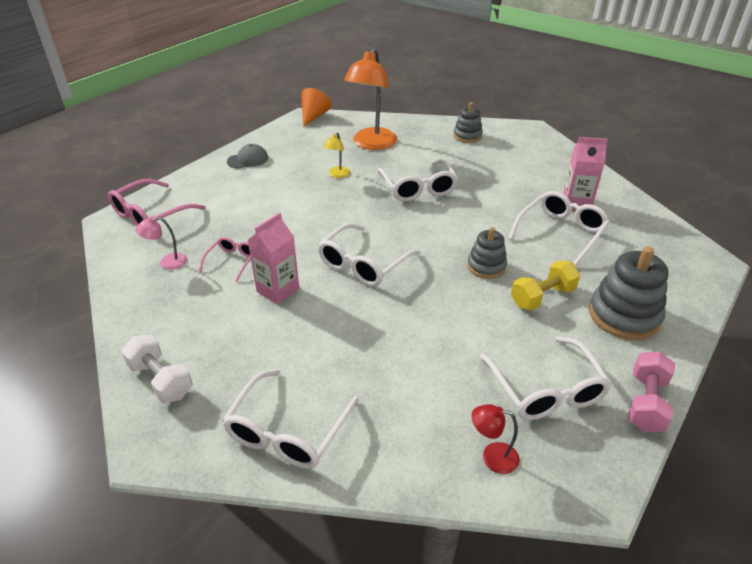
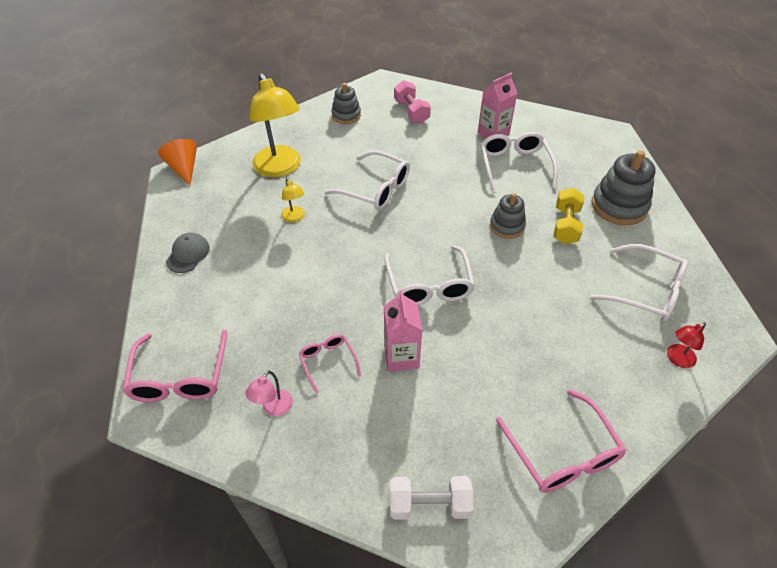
camera: 45 degrees left, 10 degrees up
(288, 431) = (562, 453): white glasses -> pink glasses
(371, 144) = (280, 168): orange lamp -> yellow lamp
(646, 403) = (694, 258): pink dumbbell -> pink dumbbell (411, 112)

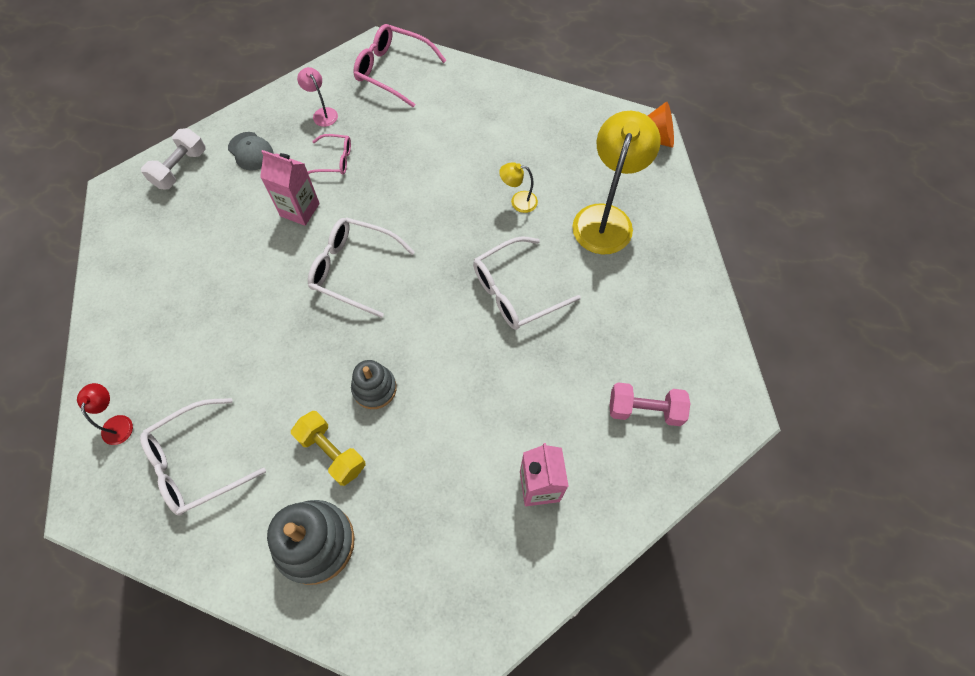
camera: 120 degrees right, 15 degrees up
(188, 254) = (522, 108): grey cap -> grey cap (251, 151)
(280, 168) = (606, 218): yellow lamp -> yellow lamp turned 105 degrees clockwise
(346, 115) = (676, 327): grey stacking toy -> none
(514, 166) = (461, 468): white glasses -> none
(562, 453) = (136, 269): pink glasses -> none

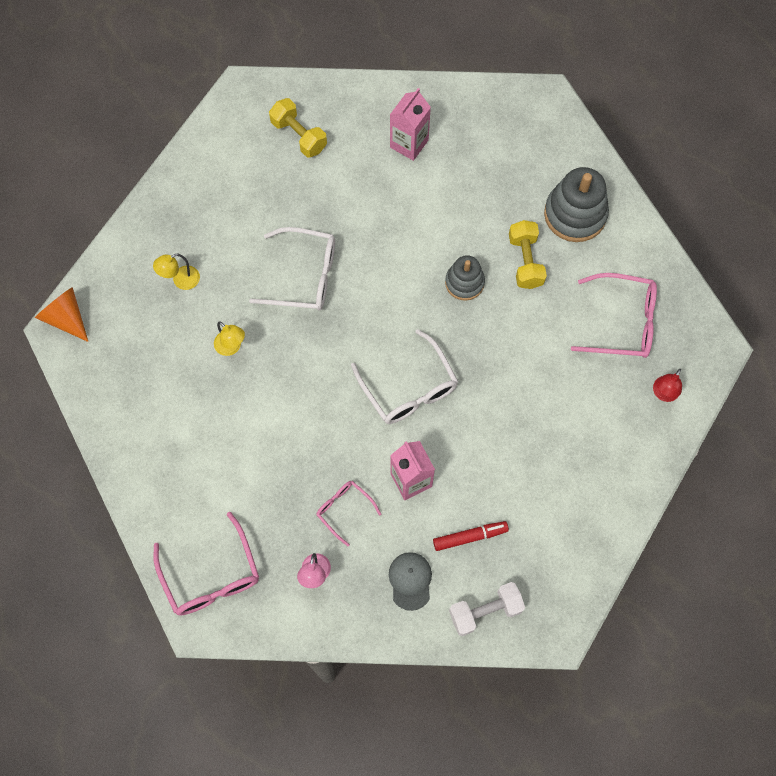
camera: 140 degrees left, 5 degrees up
(196, 463) = (622, 322): white glasses -> pink glasses
(225, 204) = (470, 537): none -> red marker
(606, 218) = (181, 280): yellow lamp -> yellow lamp, size x0.45
(645, 410) = (299, 136): pink dumbbell -> yellow dumbbell

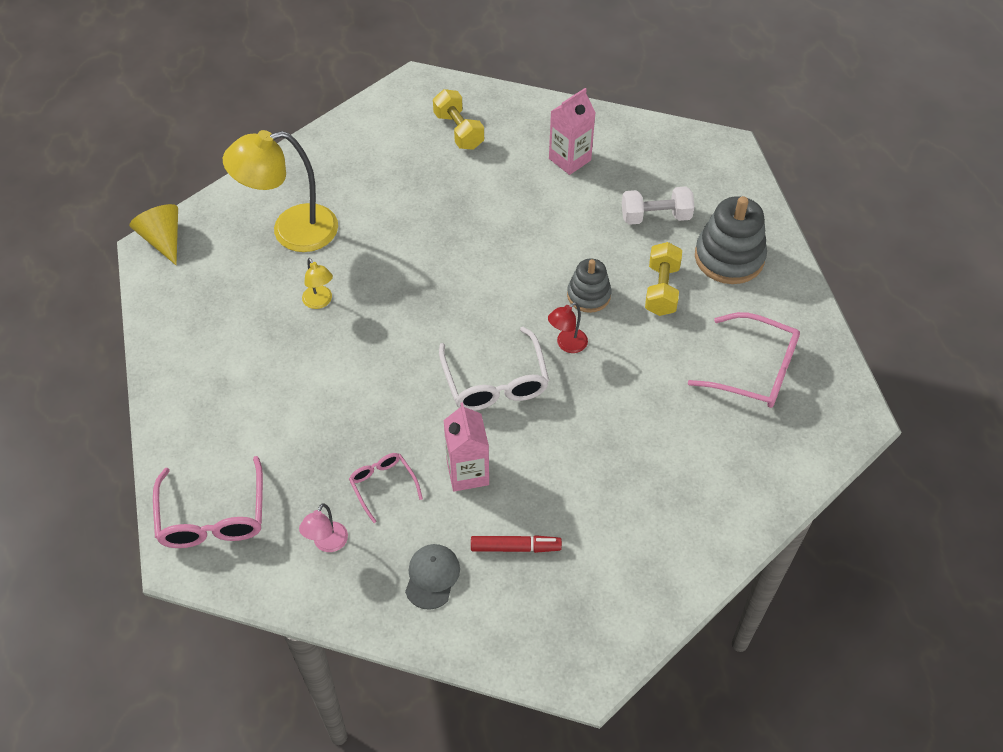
camera: 15 degrees right, 15 degrees down
(66, 318) = (163, 239): orange cone -> yellow cone
(181, 280) = (291, 231): yellow lamp -> yellow lamp, size x2.22
(304, 276) = (419, 254): white glasses -> none
(485, 611) = (508, 632): white dumbbell -> white dumbbell (655, 217)
(663, 394) = (783, 452): red lamp -> red lamp (567, 344)

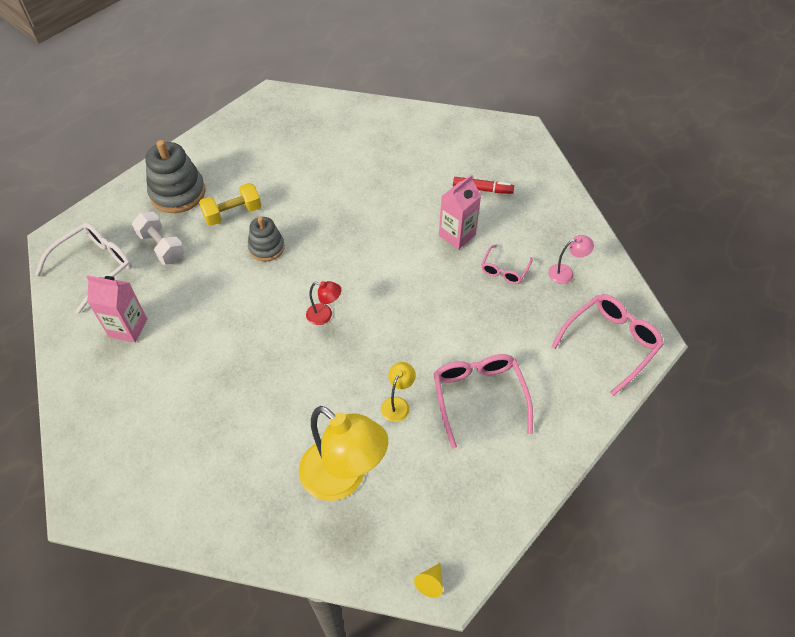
camera: 125 degrees left, 0 degrees up
(163, 239) = (430, 583): yellow cone -> yellow cone, size x0.54
(432, 577) = (535, 214): grey cap -> none
(458, 131) = (136, 428): yellow dumbbell -> none
(495, 382) = (379, 258): white glasses -> white glasses (94, 267)
(515, 547) = (482, 189): red marker -> red marker turned 135 degrees clockwise
(567, 344) = (319, 238): red lamp -> red lamp (324, 315)
(754, 370) = (269, 145): pink glasses -> pink glasses (479, 397)

